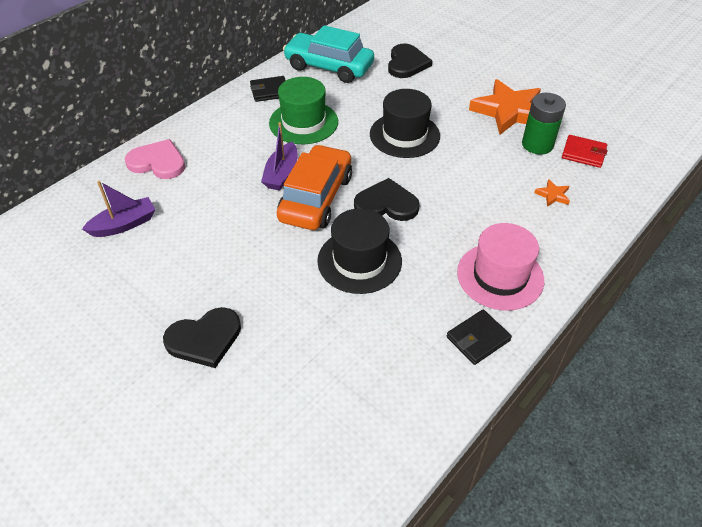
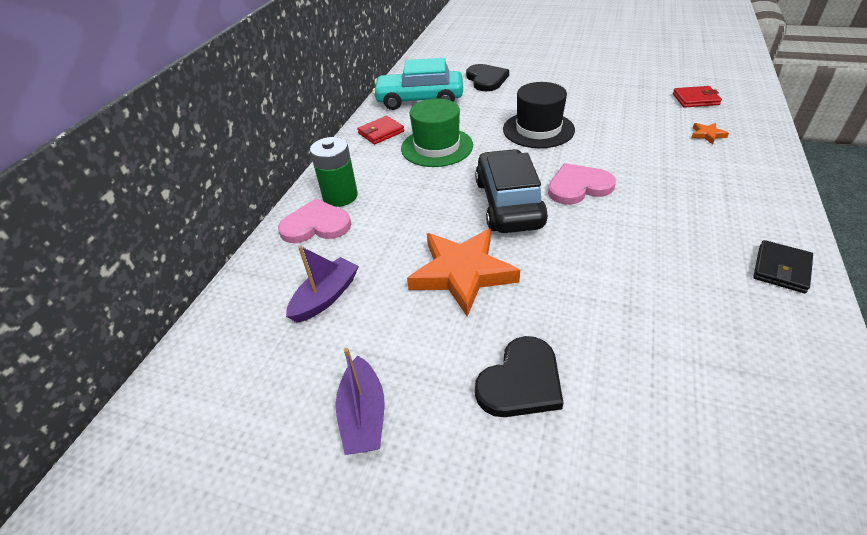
camera: 20 degrees left, 5 degrees down
(270, 91) = (381, 132): black wallet -> red wallet
(281, 174) = (455, 194): purple boat -> purple boat (363, 415)
(316, 198) = (508, 203): orange car -> black car
(359, 261) = (604, 242): black hat -> none
(386, 204) = (578, 186): black heart -> pink heart
(500, 276) = (738, 209): pink hat -> none
(508, 111) = (605, 88): orange star -> orange star (462, 273)
(537, 144) = (654, 104): green battery -> green battery (340, 196)

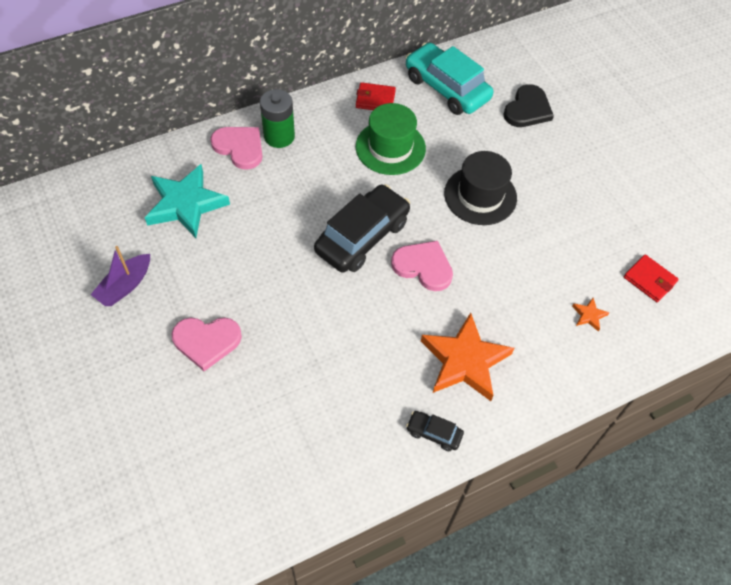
camera: 40 degrees right, 15 degrees up
(326, 297) = (186, 204): purple boat -> turquoise star
(462, 273) = (267, 257): orange star -> orange star (464, 361)
(521, 381) = (206, 341): black heart -> pink heart
(781, 269) = (434, 433): black wallet -> black car

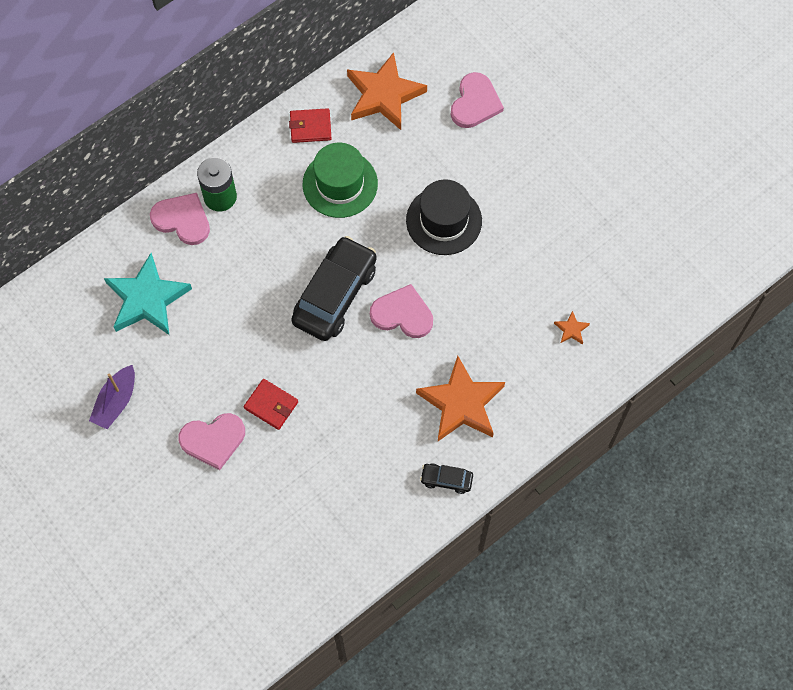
camera: 10 degrees left, 10 degrees up
(446, 88) = (384, 95): turquoise car -> orange star
(527, 109) = (475, 103): black heart -> pink heart
(649, 280) = (625, 278): red wallet -> red wallet (271, 405)

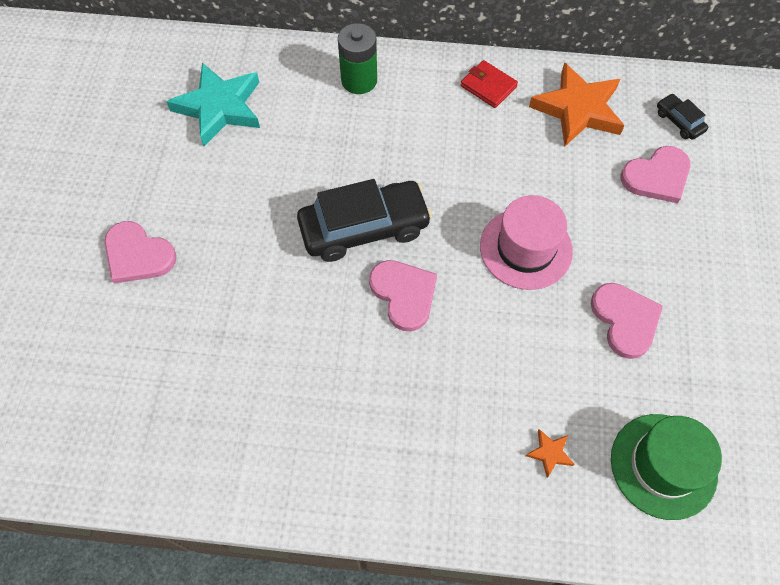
camera: 45 degrees right, 5 degrees down
(116, 402) = (108, 160): purple boat -> none
(182, 220) = (312, 74): pink heart -> pink heart (625, 320)
(271, 405) = (213, 269): red wallet -> none
(340, 184) = (465, 146): green hat -> green hat (663, 465)
(444, 220) = (525, 248): black hat -> pink hat
(446, 480) = (280, 480): black car -> black car (679, 121)
(461, 403) = (370, 422): orange star -> none

